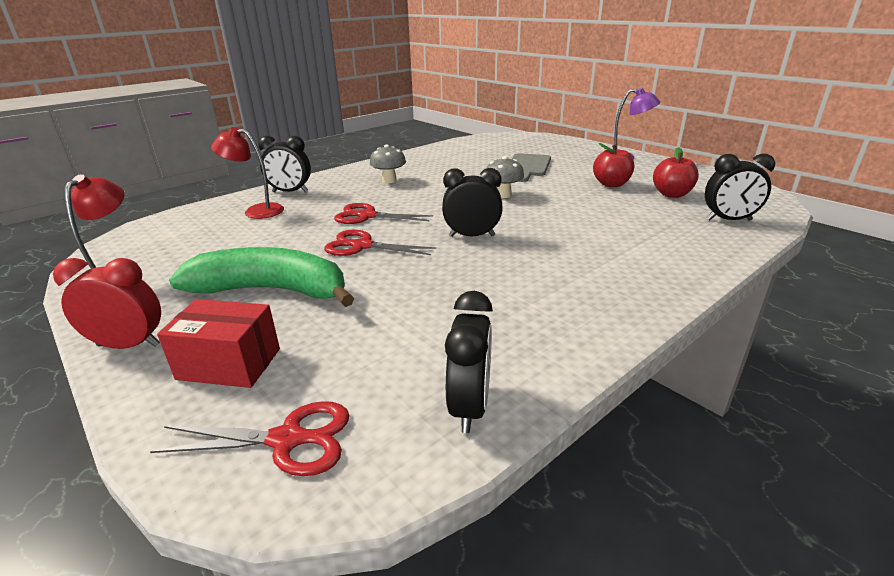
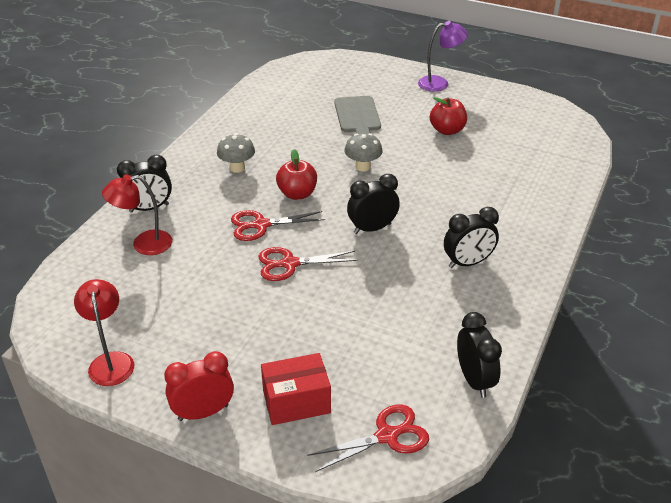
camera: 25 degrees left, 10 degrees up
(272, 290) = (260, 332): green banana -> none
(671, 194) = (502, 135): red apple -> red apple (297, 194)
(729, 220) = (556, 160): black clock -> black clock (468, 263)

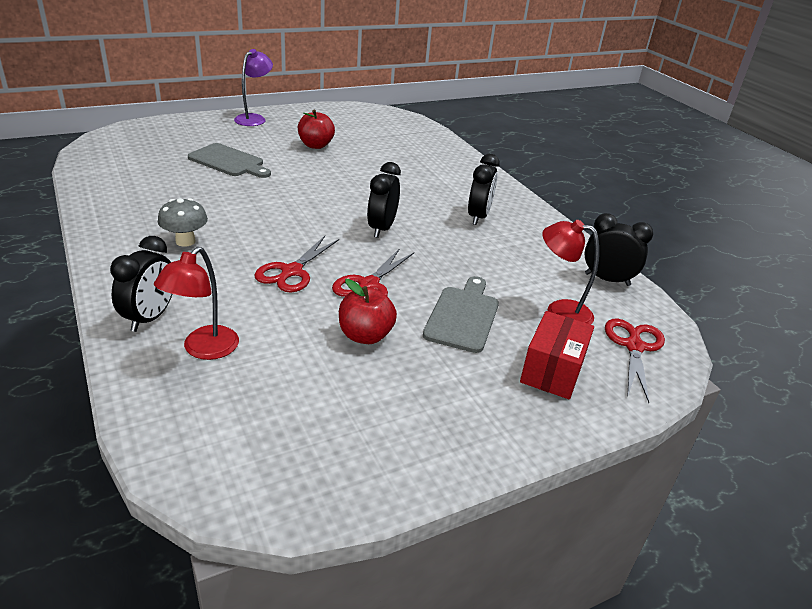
camera: 55 degrees left, 5 degrees down
(110, 361) = (363, 465): red lamp -> red lamp (559, 311)
(203, 412) = (513, 434): red clock -> none
(297, 194) = (279, 234): red apple -> red apple (365, 335)
(309, 326) = (463, 316): none -> grey cutting board
(363, 167) = (297, 192): grey mushroom -> none

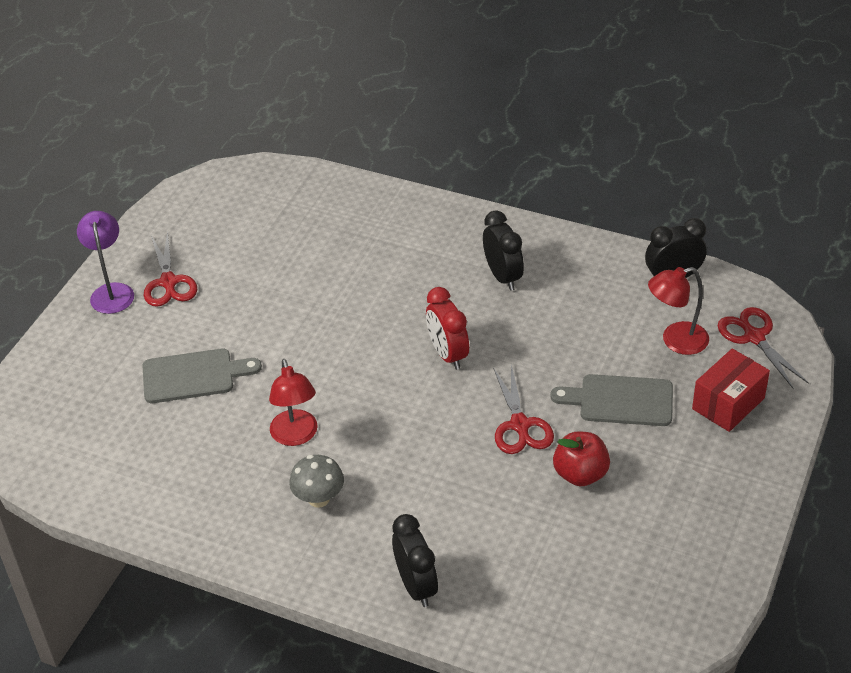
camera: 35 degrees left, 10 degrees up
(204, 349) = (495, 577): red lamp -> red lamp (296, 436)
(291, 272) = (447, 459): red scissors -> red scissors (168, 282)
(315, 145) = (236, 287): red apple -> none
(381, 228) = (447, 354): black clock -> red clock
(463, 316) = (620, 400): grey cutting board -> grey cutting board turned 60 degrees counterclockwise
(552, 371) = (728, 403): red box -> red box turned 60 degrees clockwise

